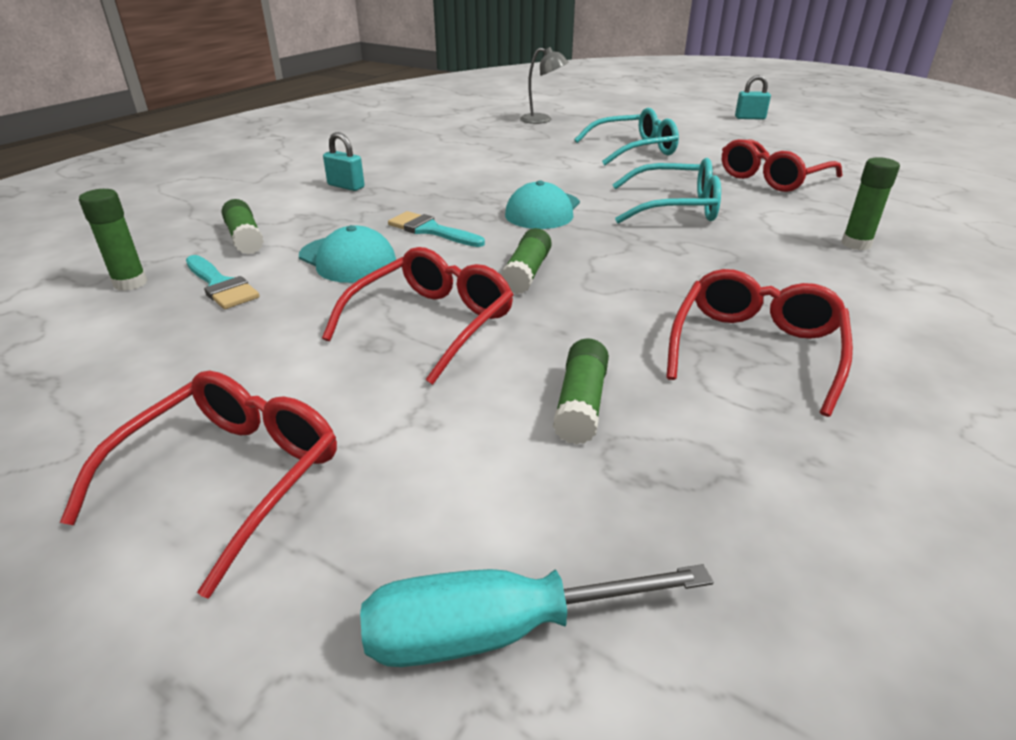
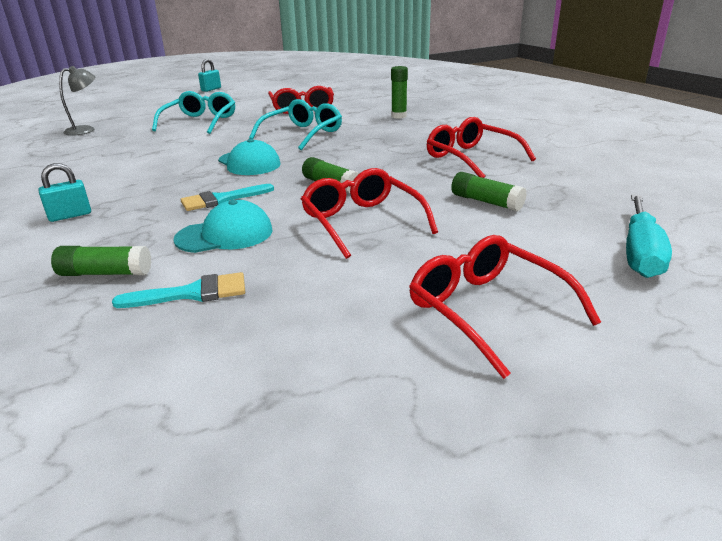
camera: 60 degrees left, 5 degrees down
(130, 283) = (113, 343): green glue stick -> none

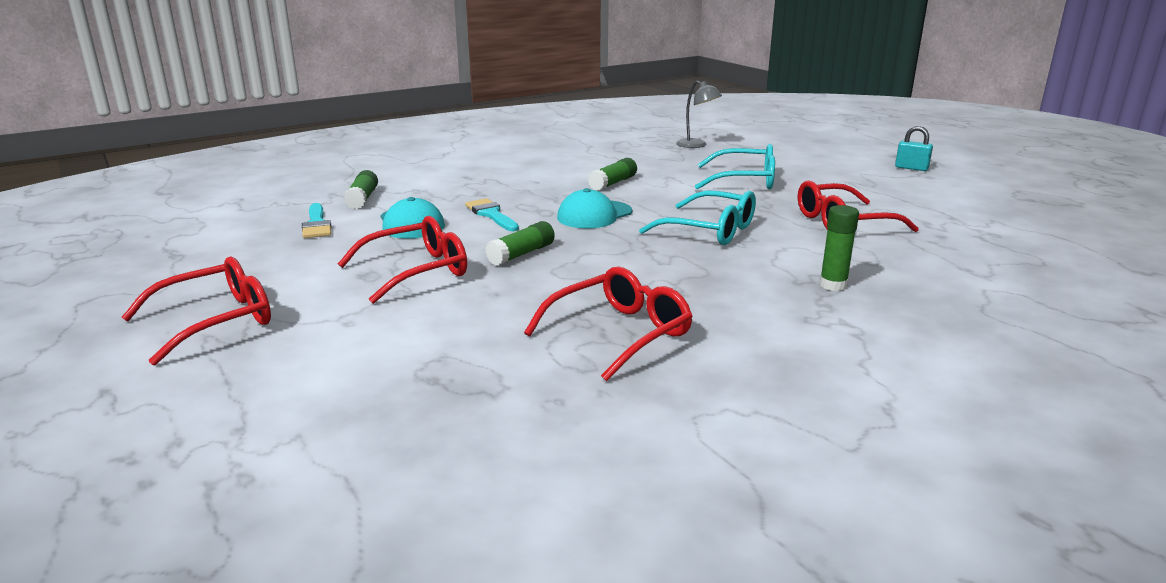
camera: 85 degrees right, 5 degrees down
(70, 215) = (469, 175): turquoise padlock -> none
(486, 202) = (449, 334): green glue stick -> green glue stick (613, 183)
(640, 253) = (264, 417): turquoise screwdriver -> none

